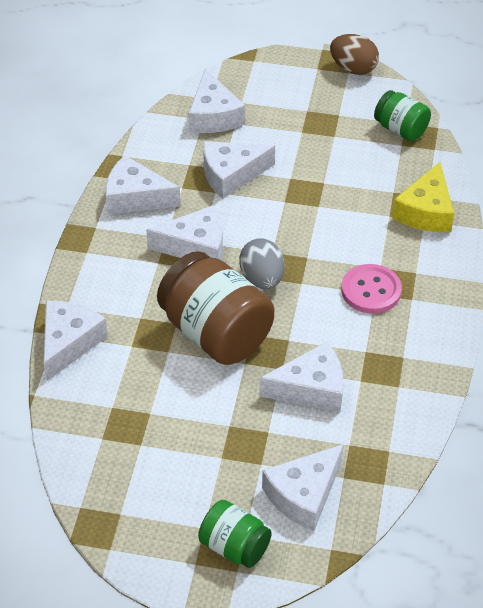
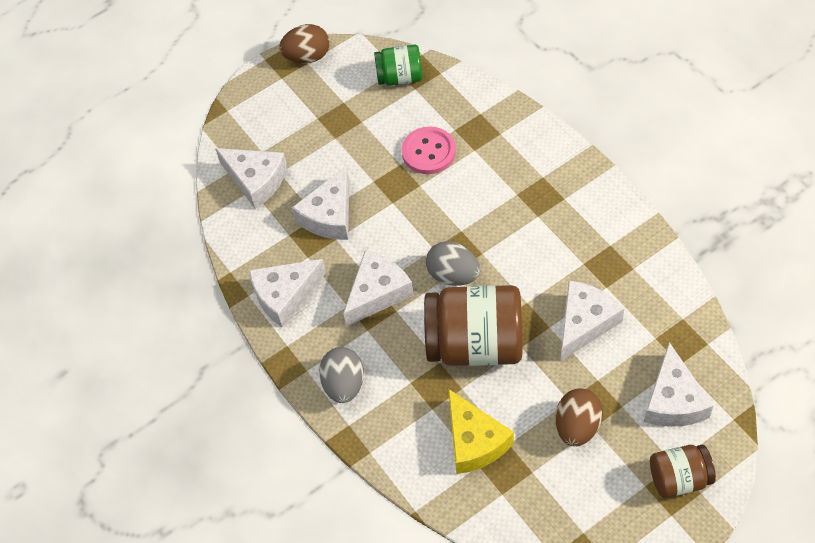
camera: 40 degrees left, 10 degrees up
(69, 343) = (387, 450): white cheese -> none
(97, 281) = (344, 384): none -> grey egg
(211, 446) = (577, 426): none -> brown egg
(234, 547) = (679, 478): green jar -> brown jar
(371, 290) = (532, 216): pink button -> pink button (428, 152)
(426, 211) = (493, 125): yellow cheese -> yellow cheese (474, 441)

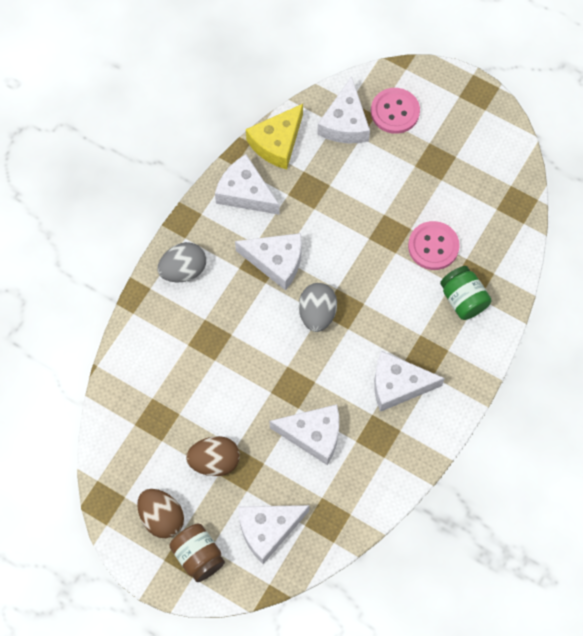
camera: 60 degrees right, 10 degrees up
(268, 134) = (395, 112): none -> pink button
(307, 56) = (491, 107): brown egg -> brown egg (161, 518)
(329, 215) = (335, 194): white cheese -> white cheese (398, 385)
(400, 77) = (503, 191): green jar -> green jar (463, 299)
(474, 441) = (171, 387): yellow cheese -> yellow cheese (277, 143)
(475, 344) = (259, 355): brown jar -> none

